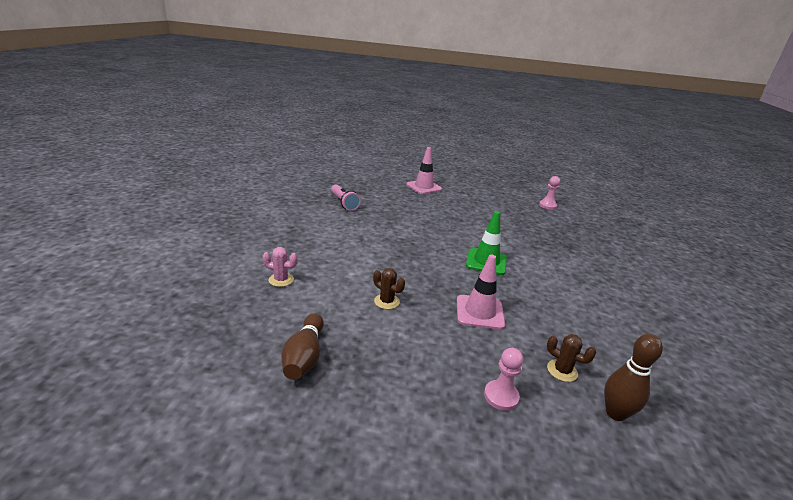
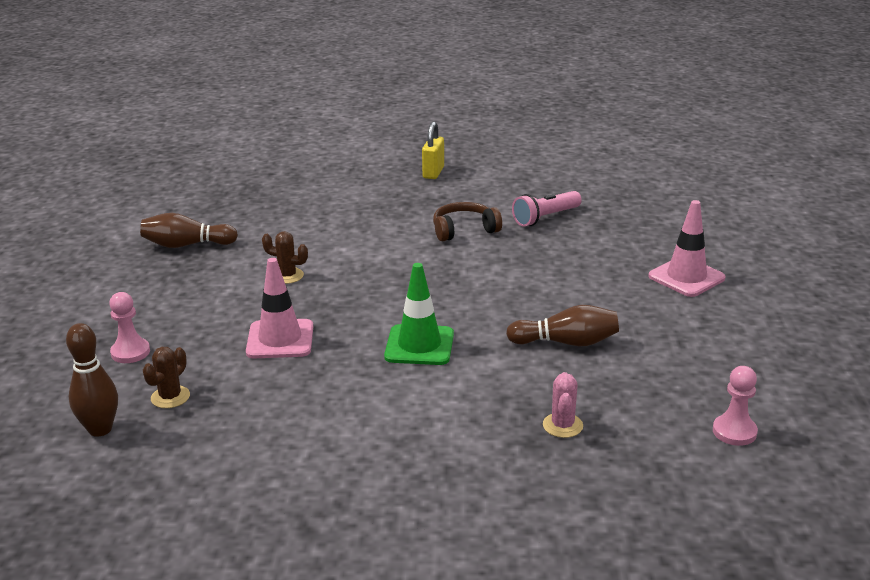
camera: 85 degrees right, 0 degrees up
(248, 224) = (433, 172): none -> yellow padlock
(281, 280) = (313, 213): pink cactus -> pink cactus (562, 425)
(346, 227) = (464, 230): none -> brown headphones
(386, 301) = (287, 276): brown cactus -> brown cactus turned 75 degrees clockwise
(482, 223) = (566, 342): none -> brown bowling pin

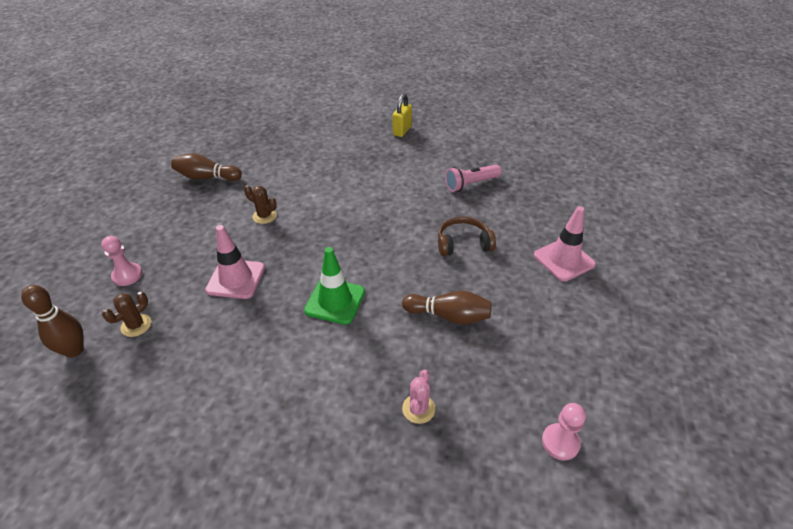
camera: 10 degrees right, 15 degrees up
(464, 230) = (406, 188): brown headphones -> brown headphones (463, 243)

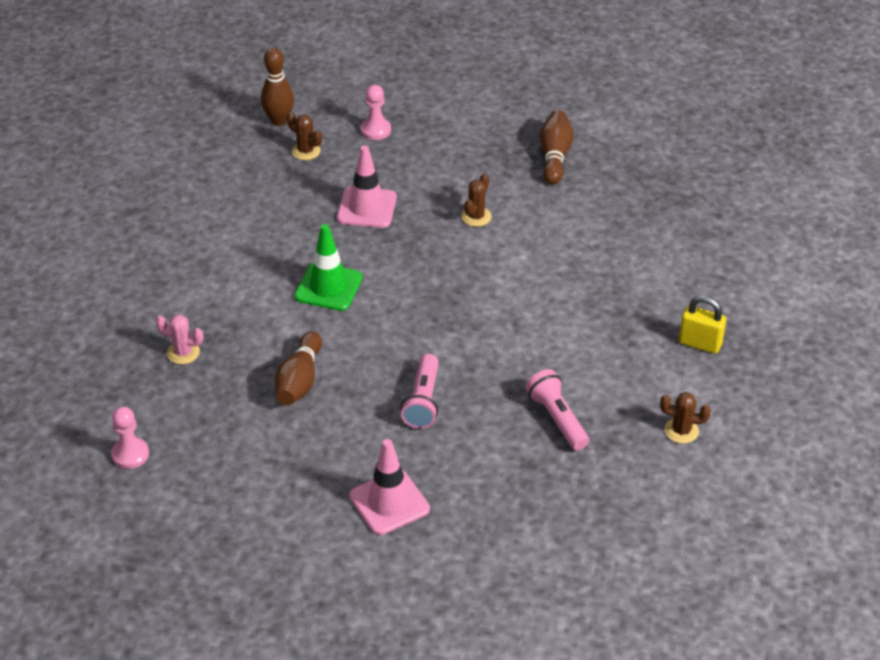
camera: 90 degrees right, 0 degrees up
(463, 243) = (423, 401): brown headphones -> pink flashlight
(473, 140) = (681, 431): none -> brown cactus

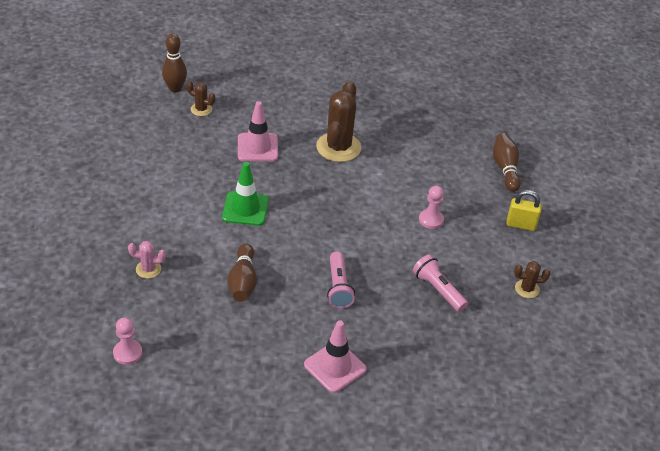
camera: 15 degrees left, 0 degrees up
(376, 130) = (248, 90): pink pawn -> pink pawn (431, 220)
(476, 217) = (338, 147): brown cactus -> brown cactus, size x2.04
(554, 156) = (381, 99): brown bowling pin -> brown bowling pin (505, 169)

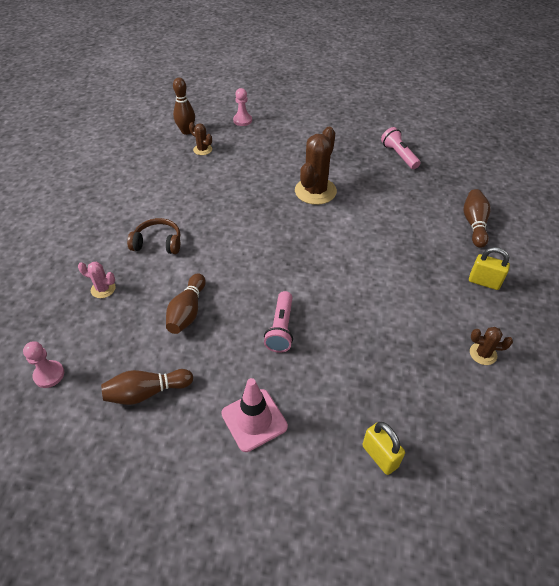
camera: 15 degrees right, 5 degrees up
(188, 217) = (158, 243): none -> brown headphones
(228, 356) = (147, 392): none -> brown bowling pin
(245, 209) = (213, 240): green traffic cone -> none
(257, 147) = (241, 185): pink traffic cone -> none
(431, 220) = (390, 268): pink pawn -> pink pawn (242, 120)
(438, 290) = (384, 343): pink flashlight -> pink flashlight (399, 155)
(450, 381) = (380, 456): none -> yellow padlock

